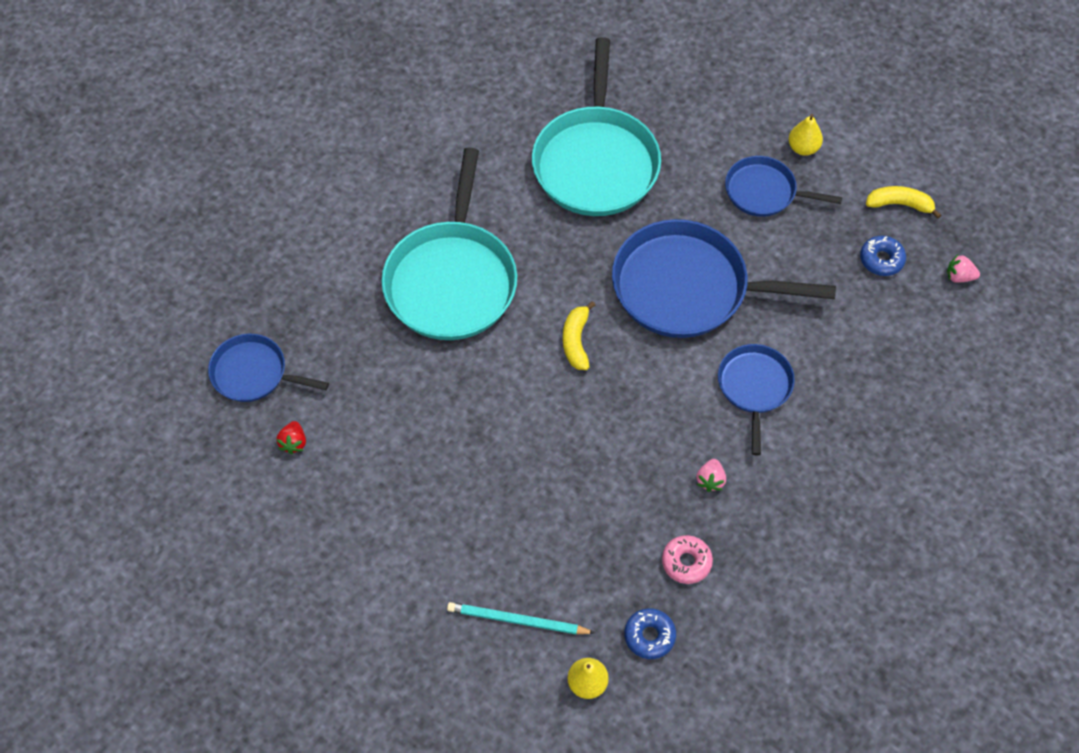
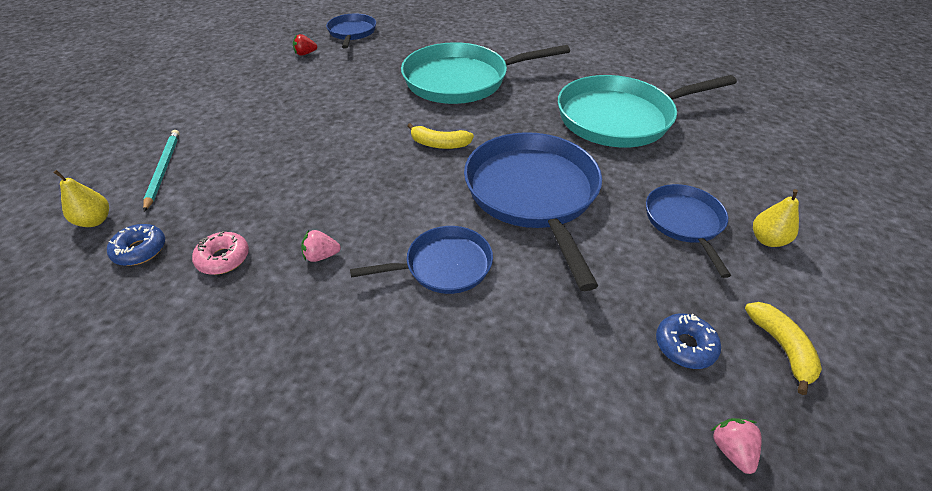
camera: 70 degrees right, 15 degrees down
(576, 341) = (439, 144): yellow banana -> yellow banana turned 150 degrees counterclockwise

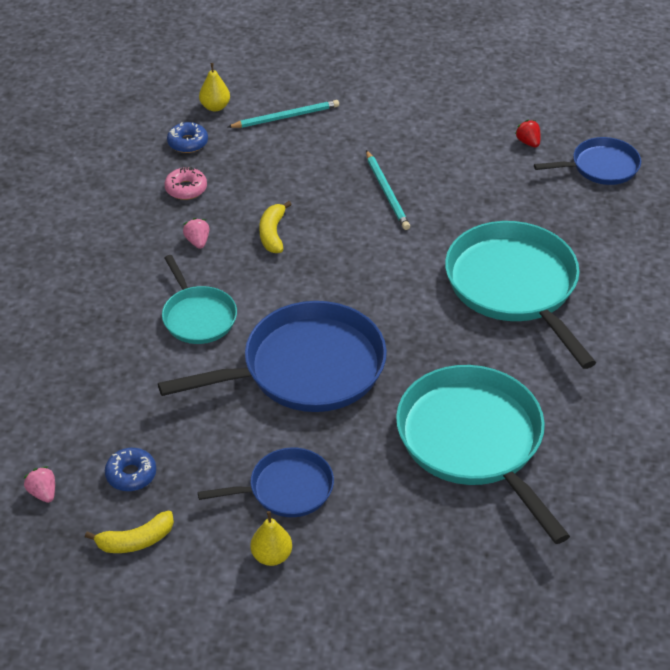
camera: 80 degrees right, 0 degrees up
(321, 123) = (387, 192): none -> turquoise pencil
(439, 144) = (373, 287): yellow banana -> yellow banana (273, 234)
(444, 265) = (198, 317): blue pan -> turquoise pan
(731, 450) = (43, 493): pink strawberry -> pink strawberry turned 105 degrees counterclockwise

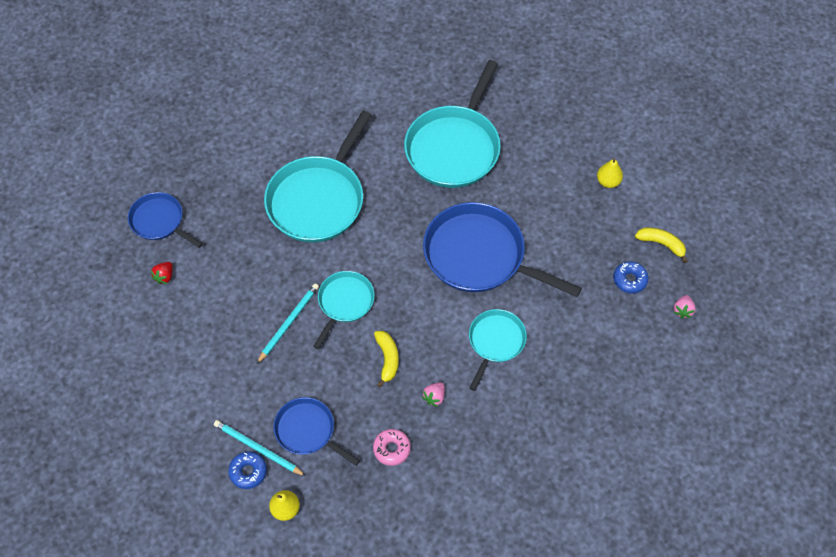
camera: 130 degrees left, 15 degrees up
(188, 143) = (343, 491): blue donut -> blue donut (248, 472)
(273, 234) = (387, 359): yellow banana -> yellow banana turned 60 degrees counterclockwise
(286, 489) = (565, 204): blue pan -> blue pan (307, 431)
(366, 239) = (344, 302): none -> turquoise pan

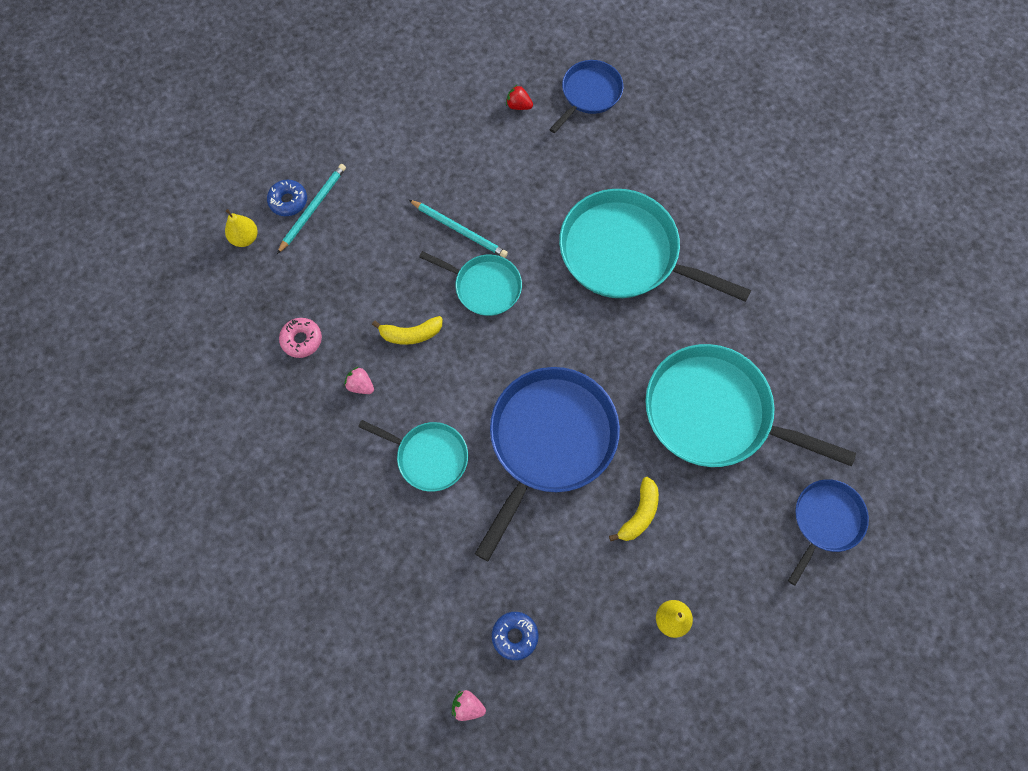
camera: 90 degrees right, 10 degrees up
(307, 431) = (329, 255): blue pan -> blue pan (825, 521)
(661, 244) = (571, 687): yellow banana -> yellow banana (639, 514)

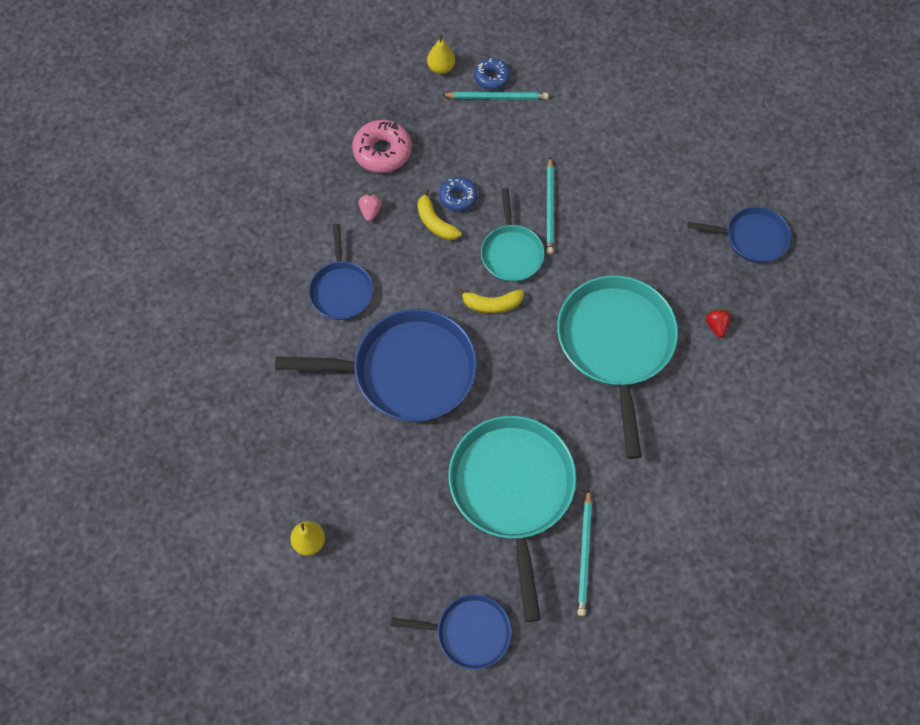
camera: 60 degrees right, 5 degrees down
(302, 340) = (382, 152): pink donut -> pink donut, size x1.58
(429, 456) = (341, 290): turquoise pan -> blue pan
(468, 706) = (161, 422): pink strawberry -> none
(515, 636) = (232, 427): blue donut -> blue donut (458, 197)
(518, 105) = (698, 190): red strawberry -> red strawberry (716, 326)
(639, 514) = (385, 472): yellow banana -> yellow banana (492, 304)
(802, 387) = (584, 554): none -> turquoise pencil

